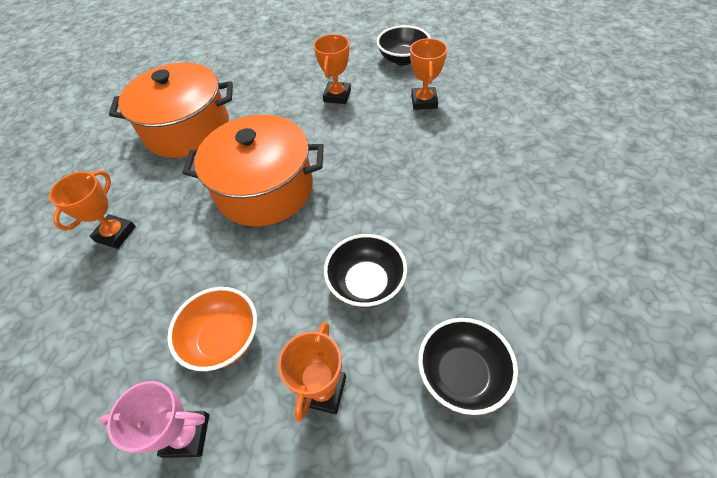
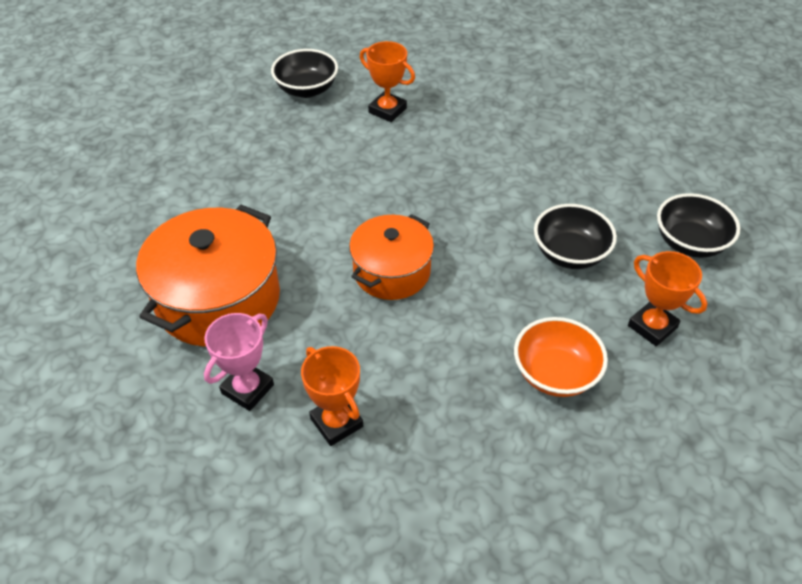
camera: 60 degrees left, 5 degrees down
(186, 435) = (635, 434): pink trophy -> pink trophy (247, 389)
(265, 189) = (391, 271): orange pot -> orange pot, size x0.64
(337, 96) = (308, 159): orange trophy -> none

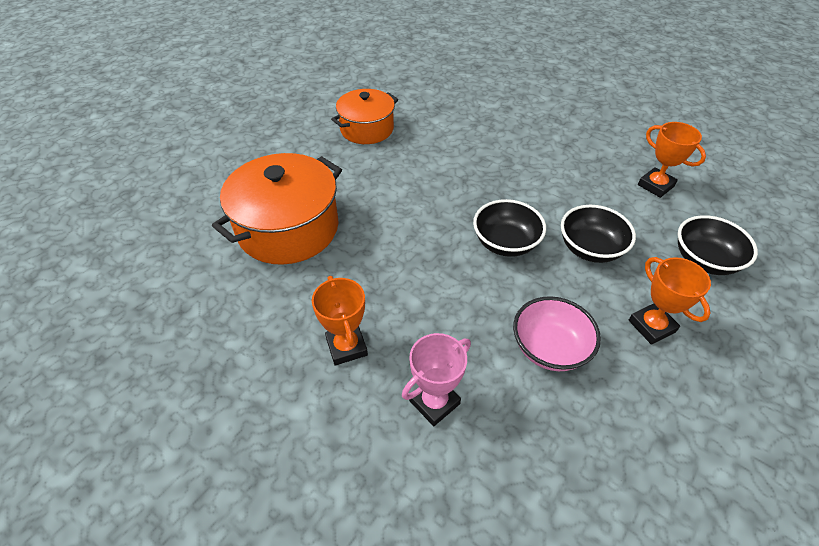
camera: 15 degrees right, 0 degrees up
(247, 389) = (285, 303): pink trophy -> pink trophy (434, 402)
(306, 89) = (410, 88): black bowl -> black bowl (505, 243)
(387, 110) = (468, 112): orange trophy -> orange trophy (655, 185)
(391, 271) = (432, 234): orange pot -> orange pot (367, 129)
(555, 373) = (549, 348): orange bowl -> pink bowl

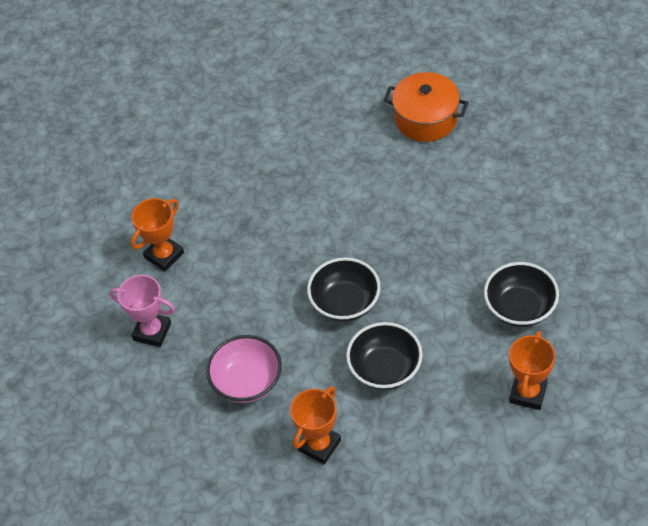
camera: 65 degrees right, 5 degrees up
(288, 228) = (252, 148): orange pot -> none
(704, 260) = (436, 465): black bowl -> black bowl (520, 308)

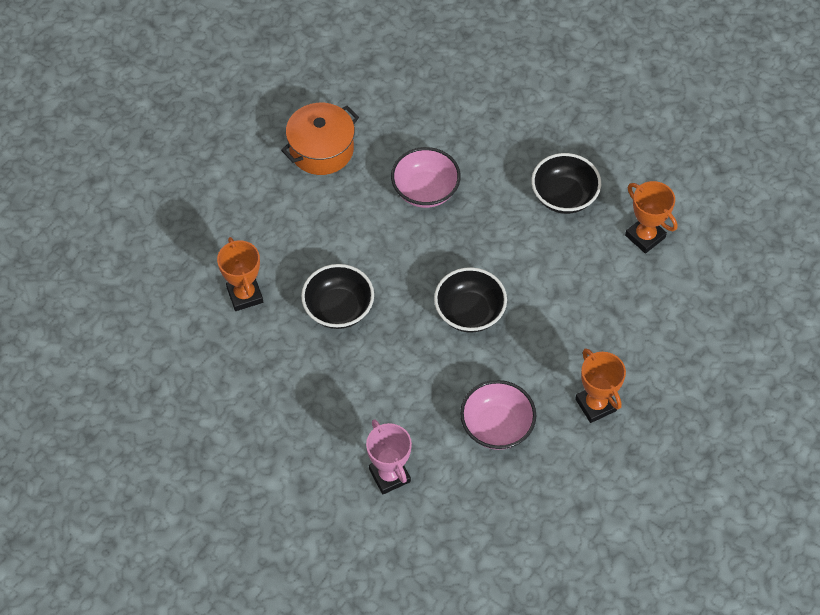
camera: 65 degrees left, 5 degrees up
(152, 331) = (389, 475): pink trophy -> pink trophy turned 75 degrees counterclockwise
(164, 255) = (311, 425): orange trophy -> orange trophy (245, 295)
(385, 369) = (555, 319): black bowl -> black bowl (338, 309)
(443, 207) = (425, 190): none -> pink bowl

